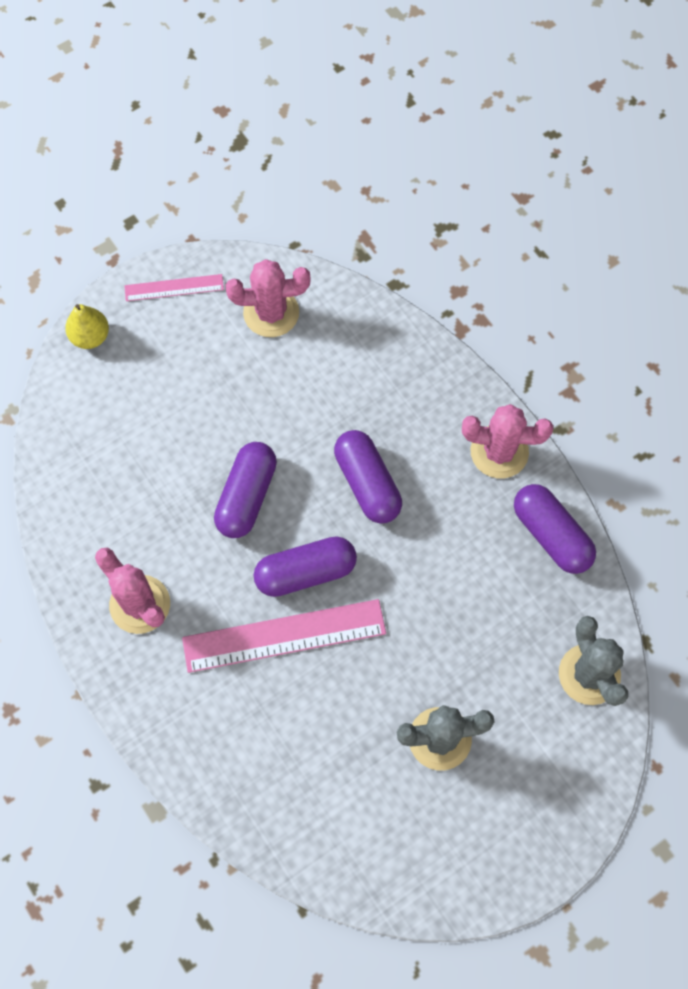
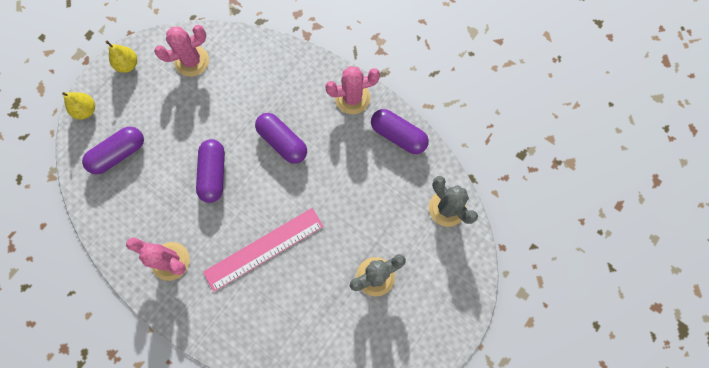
camera: 20 degrees left, 5 degrees up
(174, 287) = (128, 65): pink ruler -> yellow pear
(305, 572) = (264, 207): purple capsule -> purple capsule (119, 154)

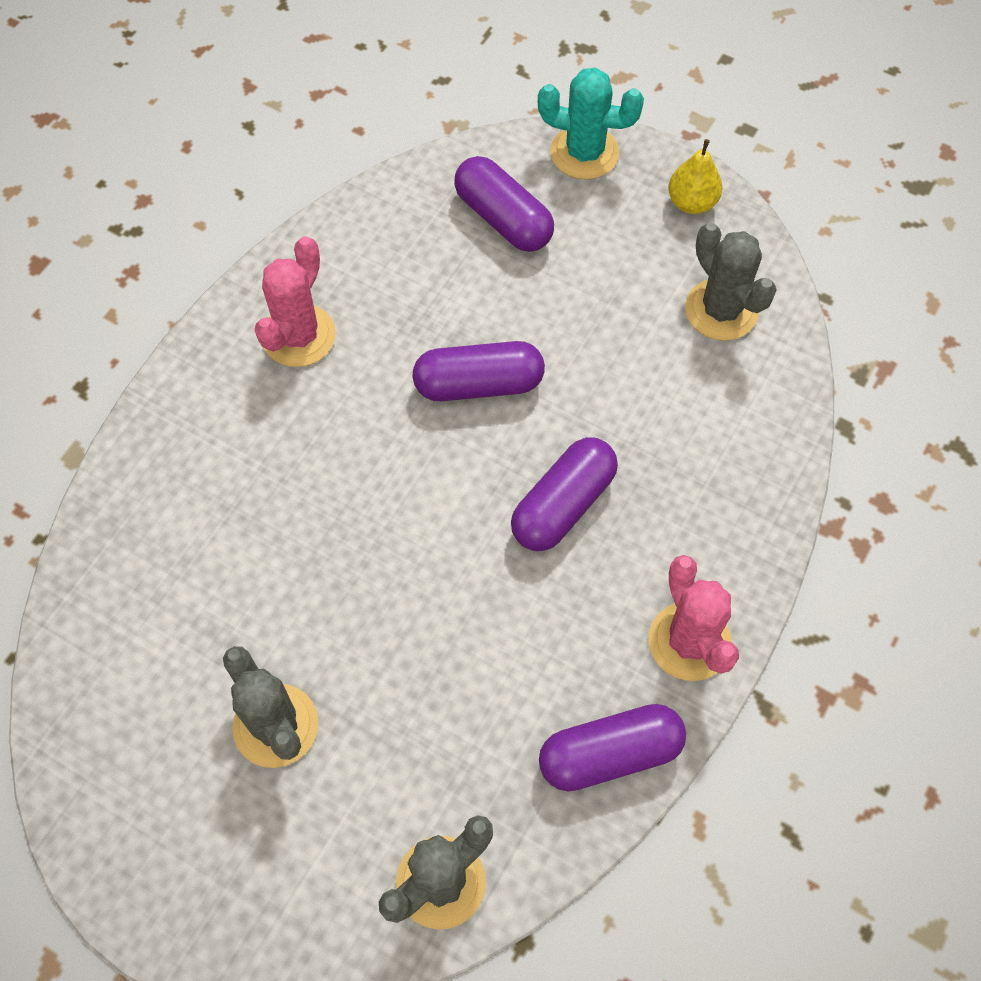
camera: 85 degrees right, 10 degrees down
(86, 110) = (584, 153): yellow pear -> turquoise cactus
(192, 61) = (721, 310): pink cactus -> grey cactus
(264, 248) = (329, 495): pink ruler -> none
(398, 135) = (610, 754): purple capsule -> purple capsule turned 45 degrees clockwise

